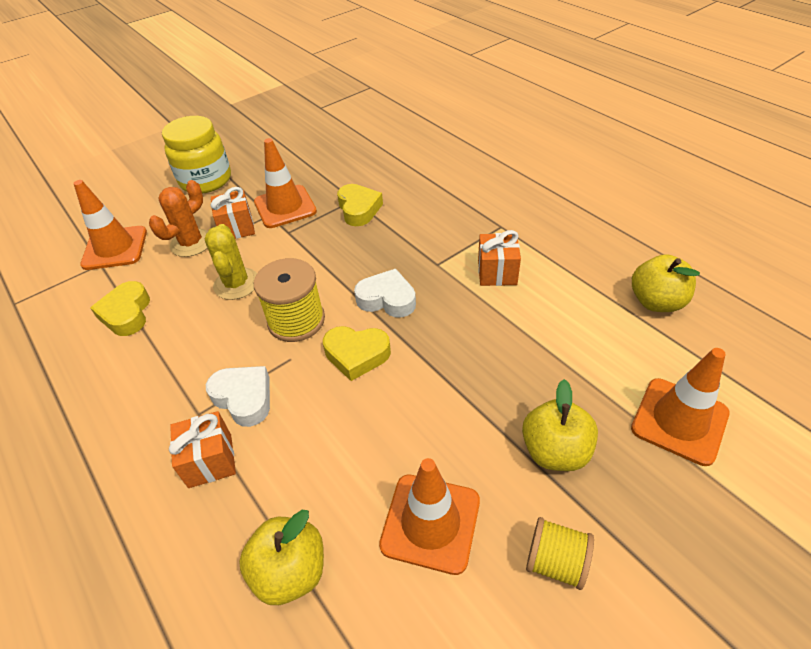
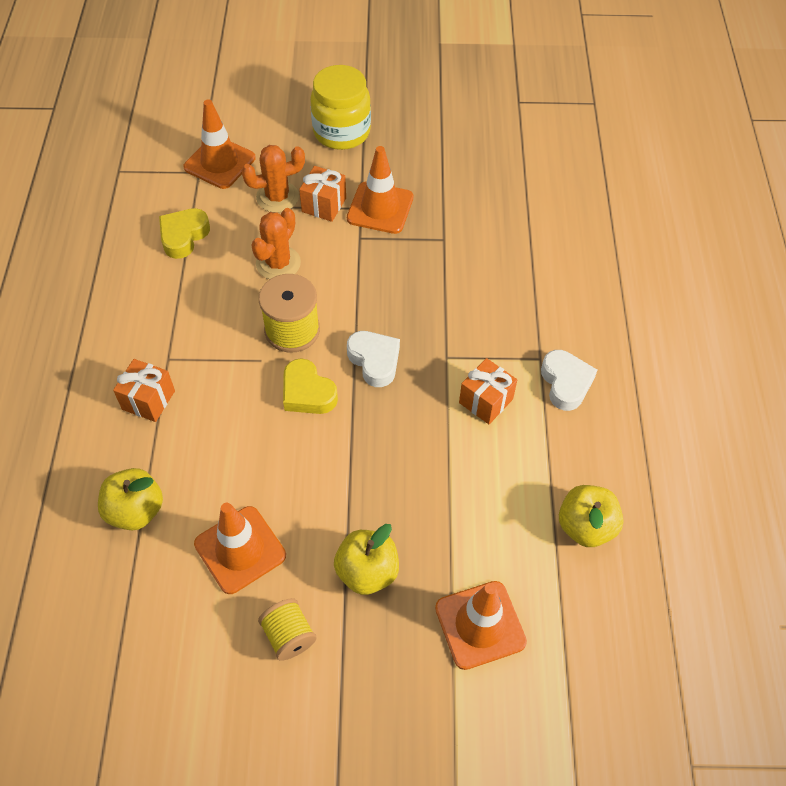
camera: 35 degrees right, 10 degrees up
(236, 284) = (278, 263): yellow cactus -> orange cactus
(244, 398) = (204, 369): white heart -> white heart (565, 383)
(359, 209) = (437, 253): yellow heart -> none

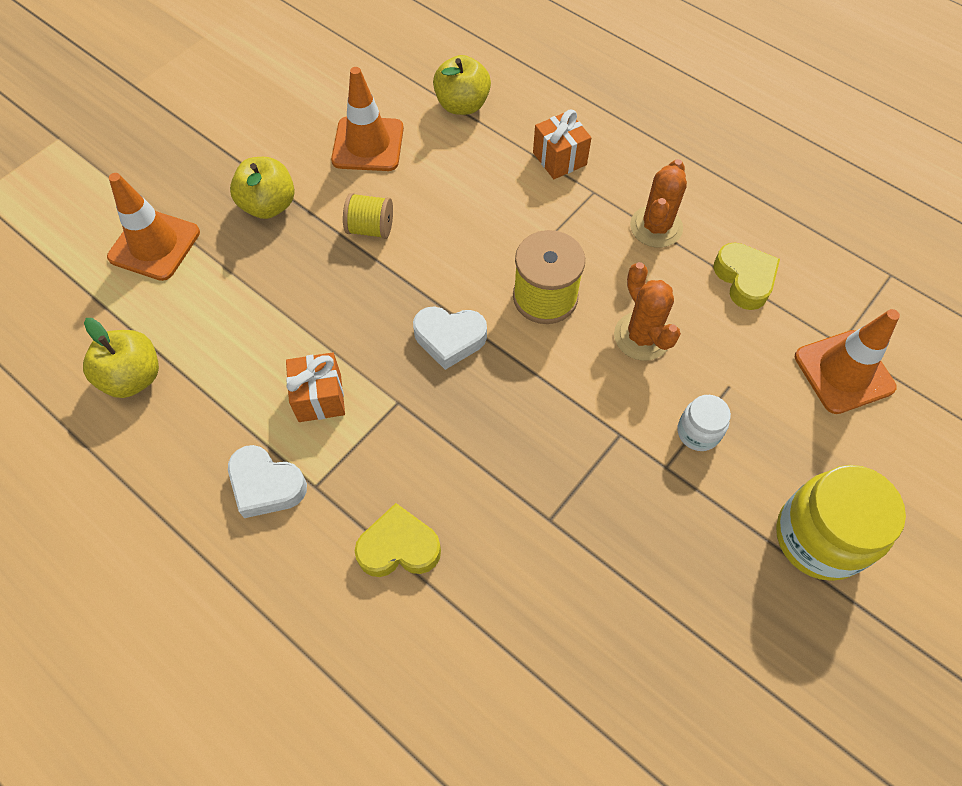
camera: 130 degrees right, 5 degrees up
(277, 197) = (744, 394): orange cactus -> orange cactus (656, 227)
(289, 635) = (276, 135): yellow spool -> yellow spool (370, 228)
(307, 393) = (464, 266): yellow heart -> yellow heart (399, 547)
(324, 205) = (698, 432): orange gift -> white jar
(380, 208) = (650, 487): orange traffic cone -> none

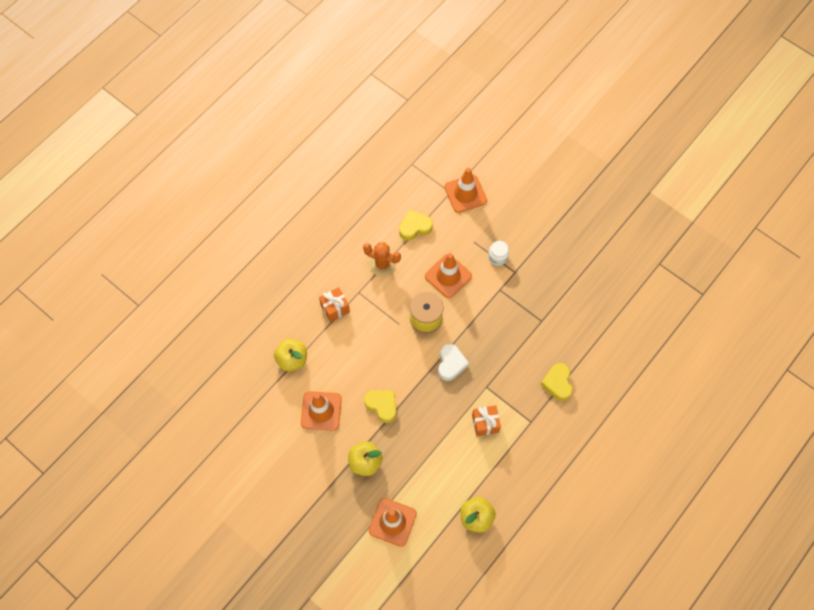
camera: 90 degrees left, 5 degrees up
(266, 485) = (531, 444): white heart -> none
(370, 228) = (382, 406): yellow spool -> yellow heart
(642, 336) = (448, 276): orange cactus -> orange traffic cone
(819, 537) = (544, 217): yellow jar -> none

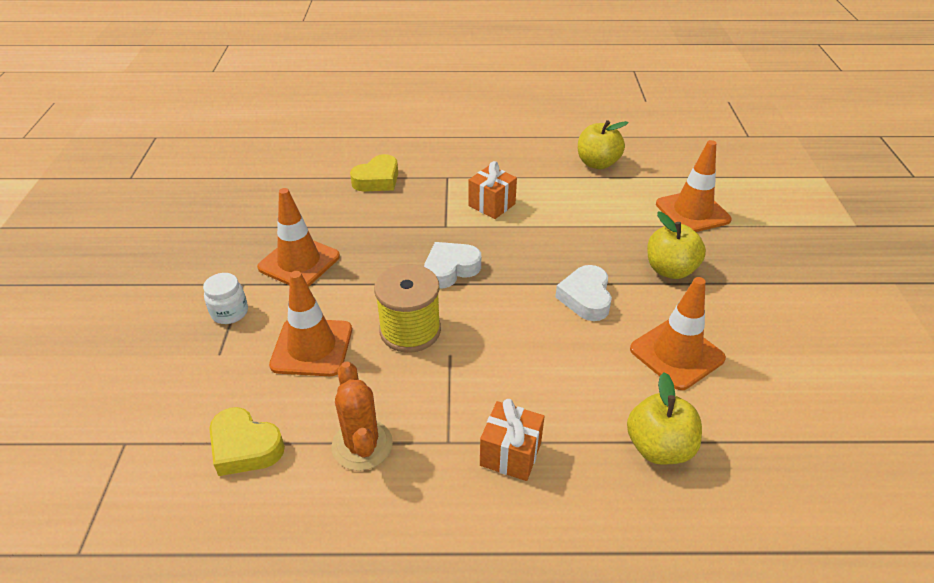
camera: 130 degrees left, 25 degrees down
(382, 406) = (585, 298): yellow heart -> white heart
(465, 194) = (116, 419): orange traffic cone -> orange traffic cone (299, 262)

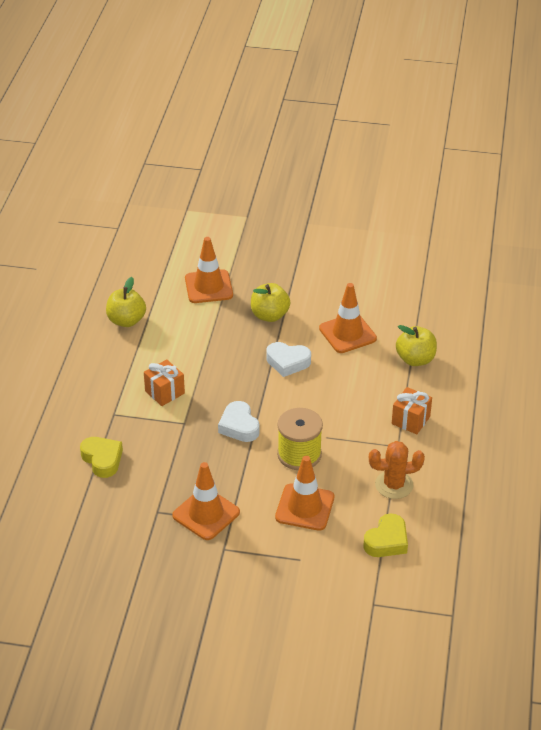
camera: 80 degrees left, 0 degrees up
(230, 312) = (257, 555): white jar -> none

